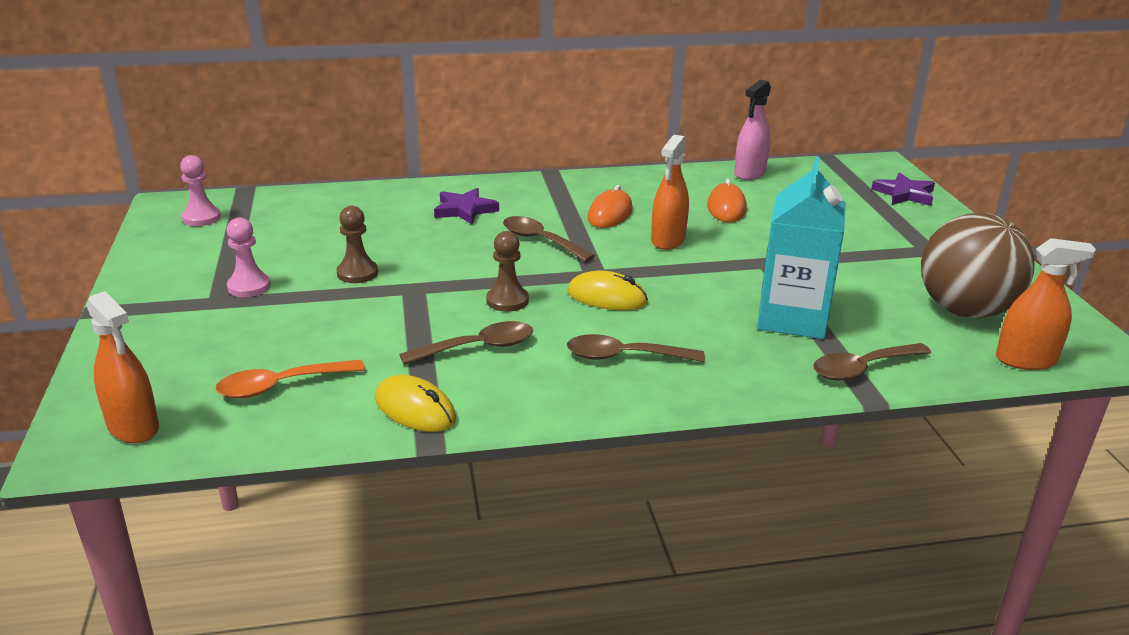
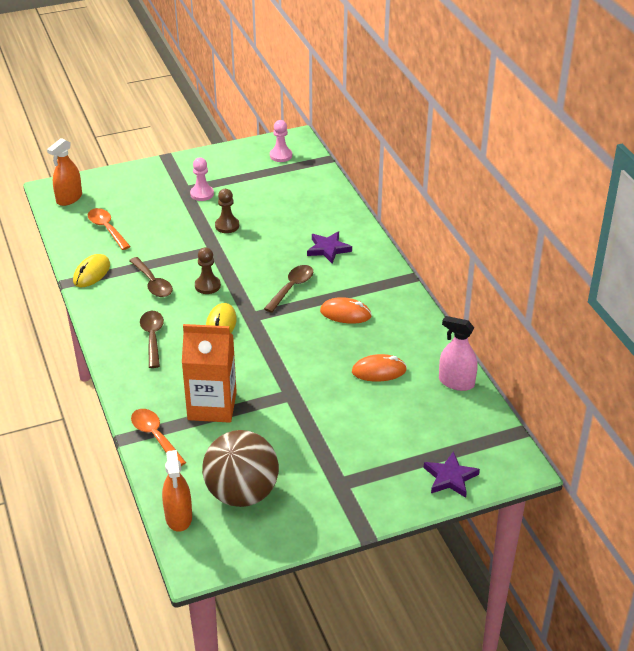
camera: 80 degrees right, 10 degrees up
(668, 240) = (311, 344): orange spray bottle -> none
(792, 318) = (212, 406): turquoise carton -> orange carton
(862, 369) = (155, 436): brown spoon -> orange spoon

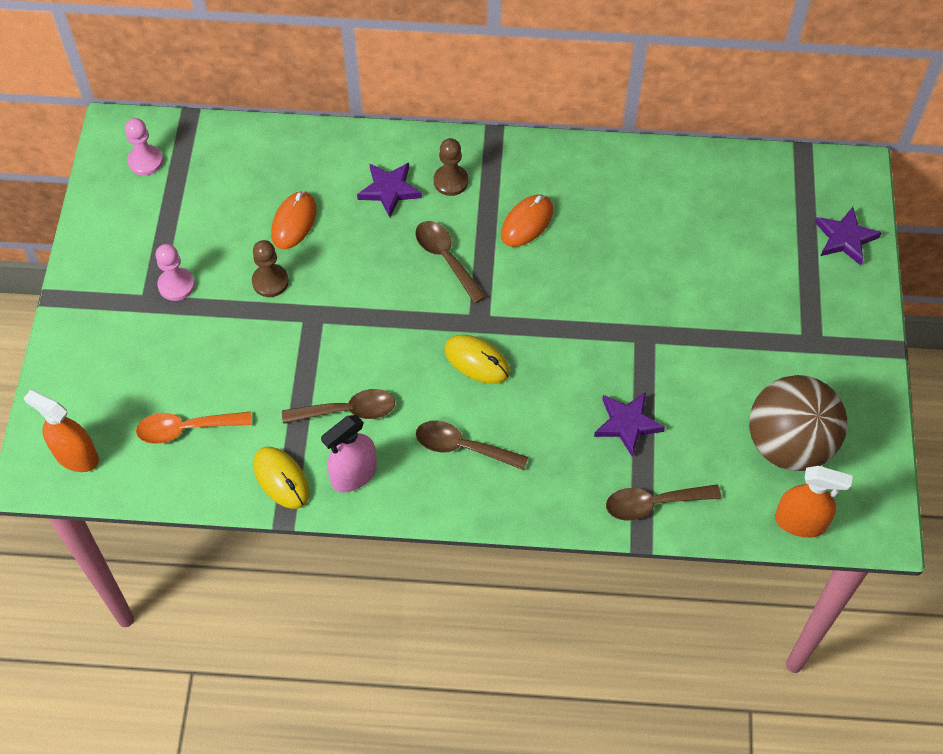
camera: 65 degrees left, 20 degrees up
(69, 198) = (76, 456): orange spray bottle -> orange spray bottle turned 150 degrees clockwise
(155, 436) = (653, 504): orange spoon -> brown spoon
(207, 286) = (389, 349): brown pawn -> brown pawn (451, 181)
(212, 406) = (627, 424): orange carton -> purple star
(379, 371) = (647, 232): orange mouse -> orange mouse (294, 222)
(456, 382) = (701, 168): pink spray bottle -> pink spray bottle (354, 474)

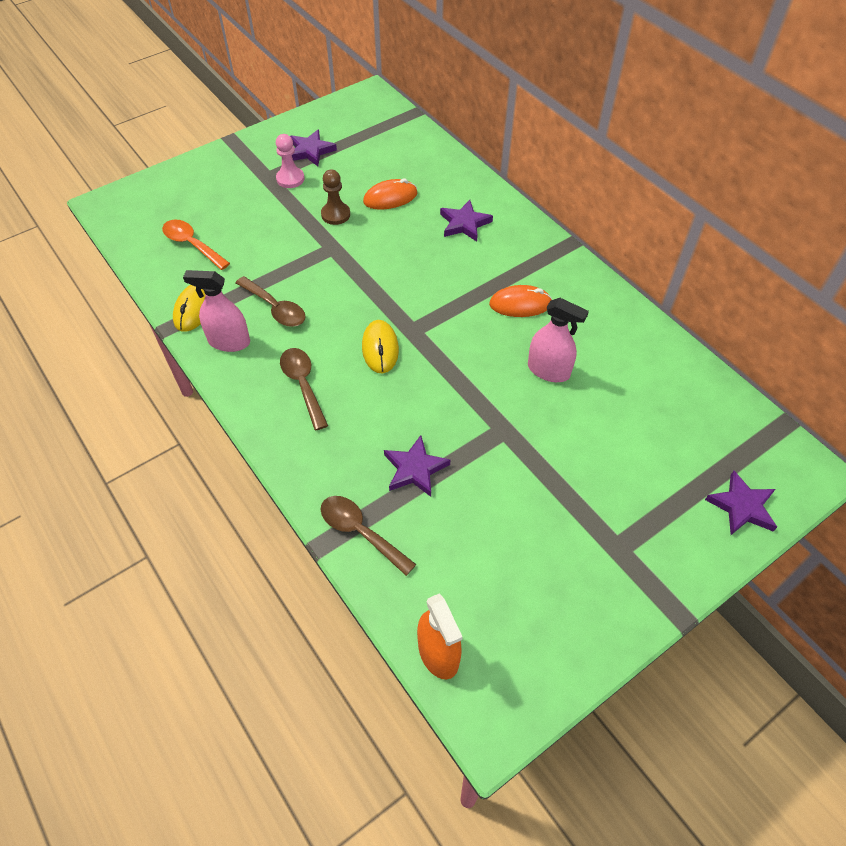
camera: 50 degrees right, 5 degrees down
(76, 456) = (131, 212): orange spray bottle -> none
(145, 161) = (362, 116): pink pawn -> none
(151, 240) = (310, 151): none -> purple star
(446, 258) = (444, 282): brown spoon -> none
(451, 181) = (506, 247): brown pawn -> none
(615, 258) = (548, 370): none -> pink spray bottle
(788, 444) = (504, 594): brown ball -> none

